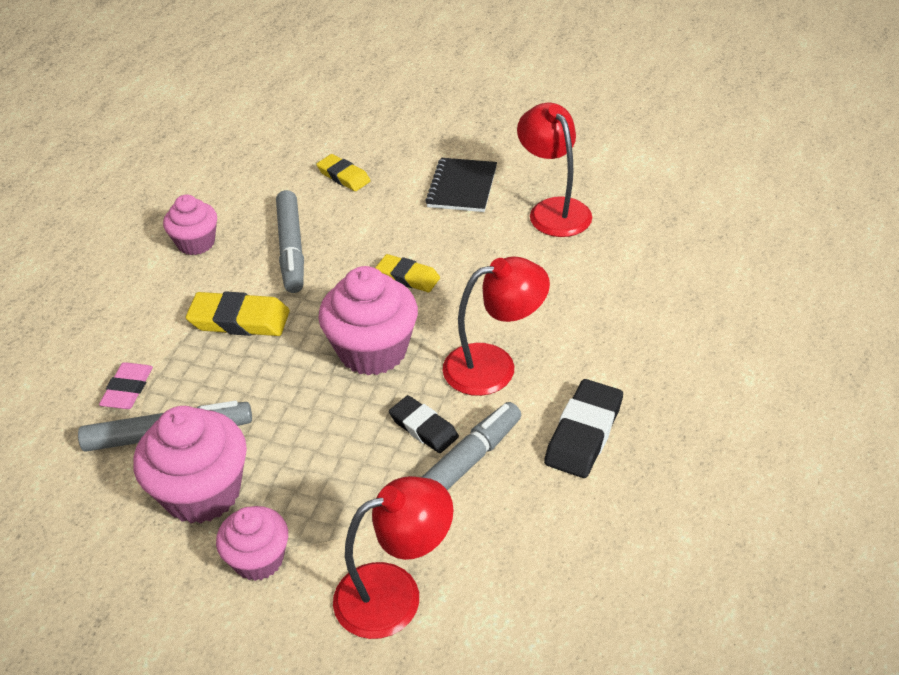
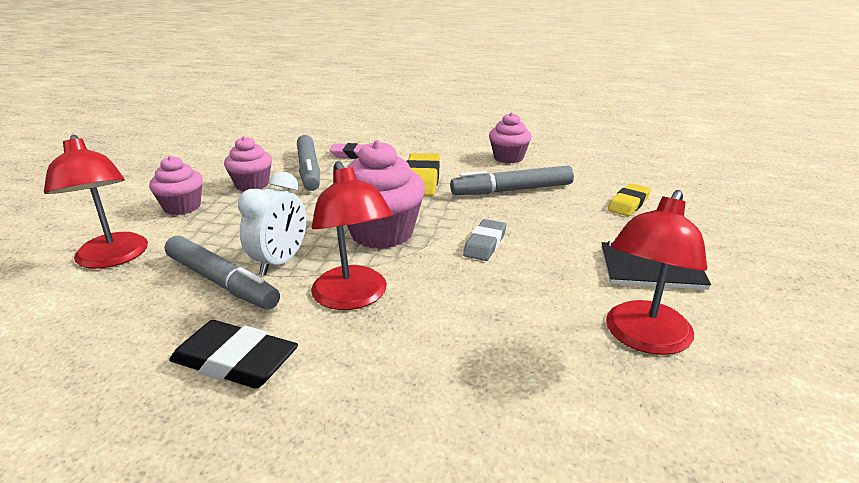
camera: 85 degrees right, 15 degrees down
(202, 492) = (252, 185): pink cupcake -> pink cupcake, size x0.62
(408, 277) = (485, 244): yellow eraser -> grey eraser
(423, 428) = (280, 262): black eraser -> white clock
(554, 210) = (643, 338): red lamp -> red lamp turned 150 degrees clockwise

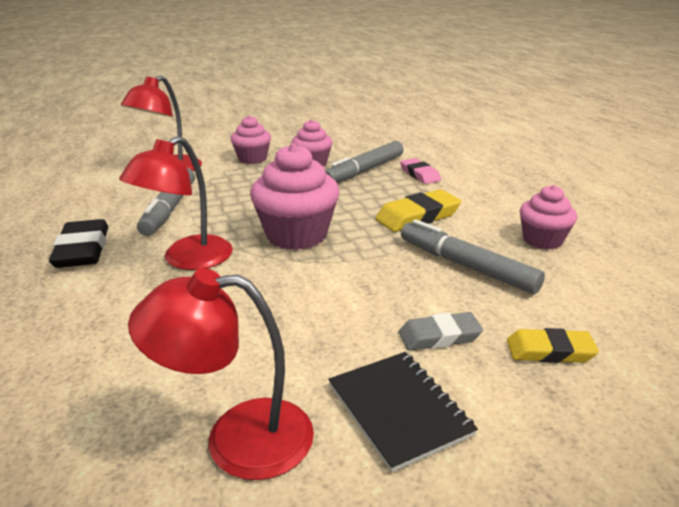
camera: 55 degrees right, 0 degrees up
(280, 262) = (212, 216): white clock -> none
(485, 244) = (333, 287): grey eraser -> grey eraser (439, 336)

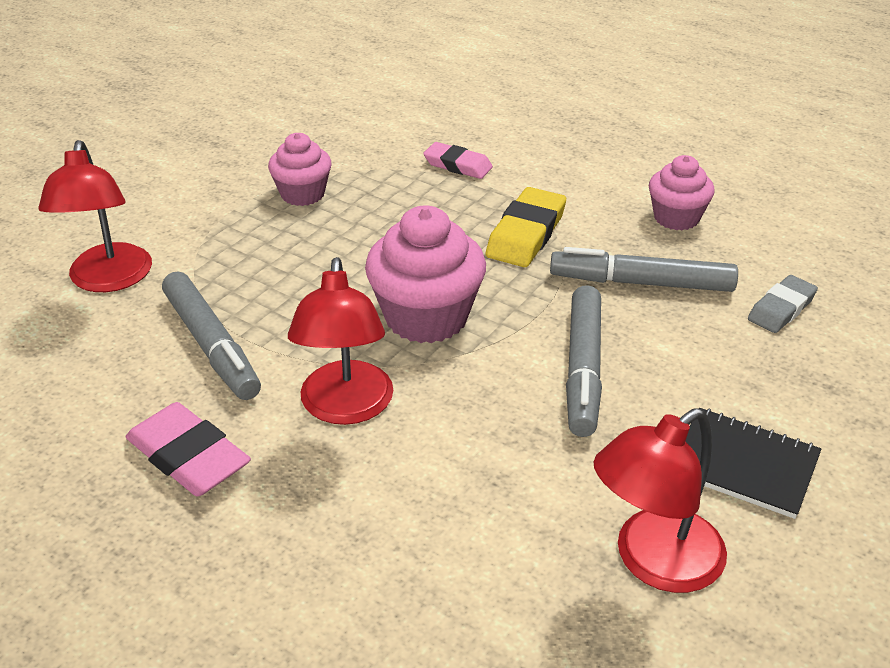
camera: 35 degrees left, 10 degrees up
(82, 250) = (188, 456): black eraser -> pink eraser
(252, 159) = (207, 215): pink cupcake -> none
(364, 170) = (384, 182): grey marker -> grey marker (583, 369)
(439, 336) = (700, 376): grey eraser -> grey eraser (781, 309)
(550, 351) = (796, 348): yellow eraser -> none

